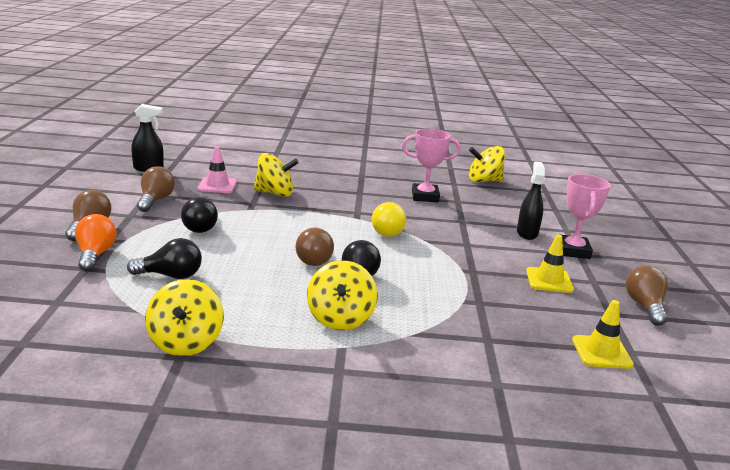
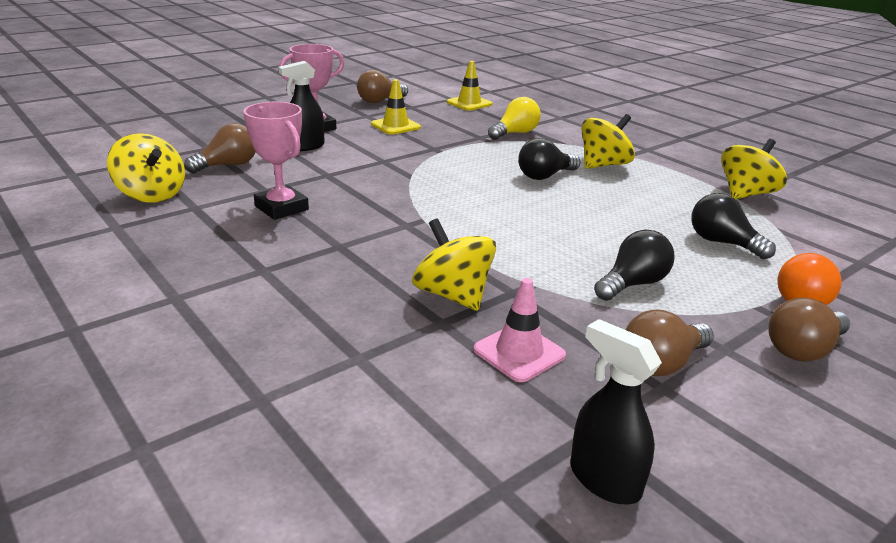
camera: 130 degrees left, 5 degrees up
(314, 259) = (552, 203): brown light bulb -> brown light bulb (228, 165)
(386, 231) = (425, 196): yellow light bulb -> yellow light bulb (515, 133)

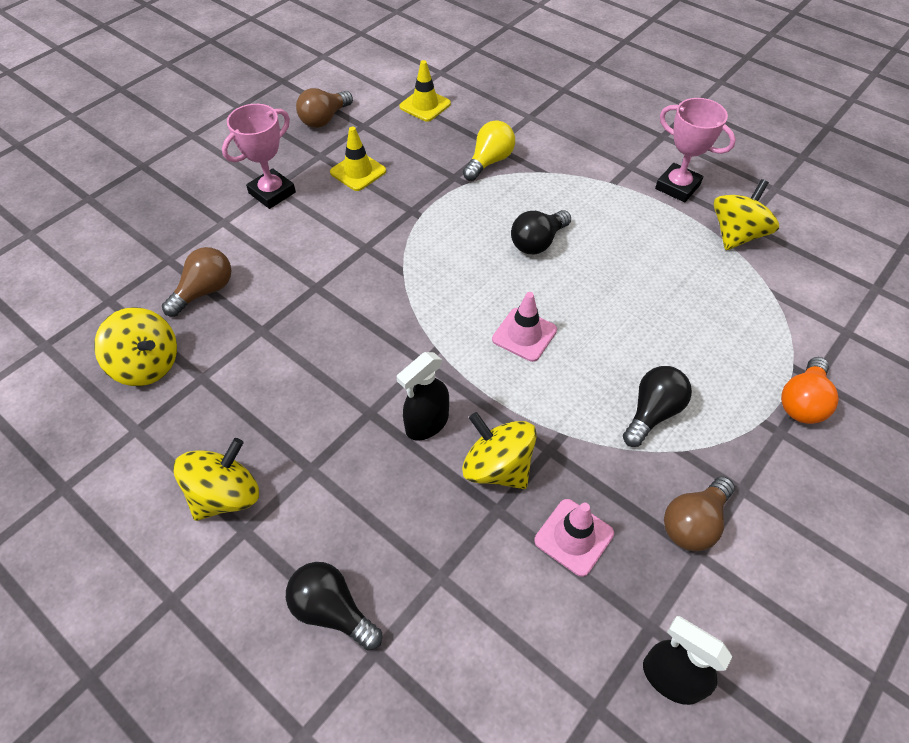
camera: 10 degrees left, 25 degrees up
(281, 208) = (291, 360): pink trophy -> pink trophy (677, 187)
(305, 146) = (274, 235): black spray bottle -> black spray bottle (426, 424)
(513, 222) = (524, 335): none -> pink traffic cone
(603, 165) = (592, 208): yellow spinning top -> yellow spinning top (226, 495)
(722, 243) = (723, 327): black light bulb -> black light bulb (332, 610)
(803, 349) = (805, 476): brown light bulb -> none

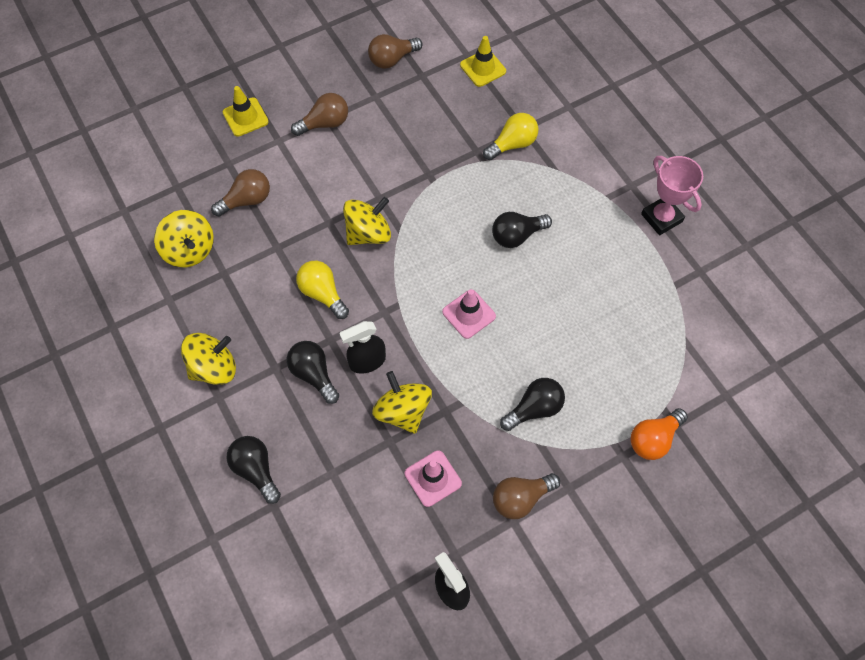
camera: 20 degrees right, 10 degrees up
(272, 193) = (325, 123): pink trophy -> brown light bulb
(339, 364) = (322, 294): none -> yellow light bulb
(358, 172) = (400, 122): yellow traffic cone -> yellow traffic cone (245, 117)
(364, 460) = (313, 374): none -> black light bulb
(736, 235) = (686, 280): yellow spinning top -> yellow spinning top (368, 233)

